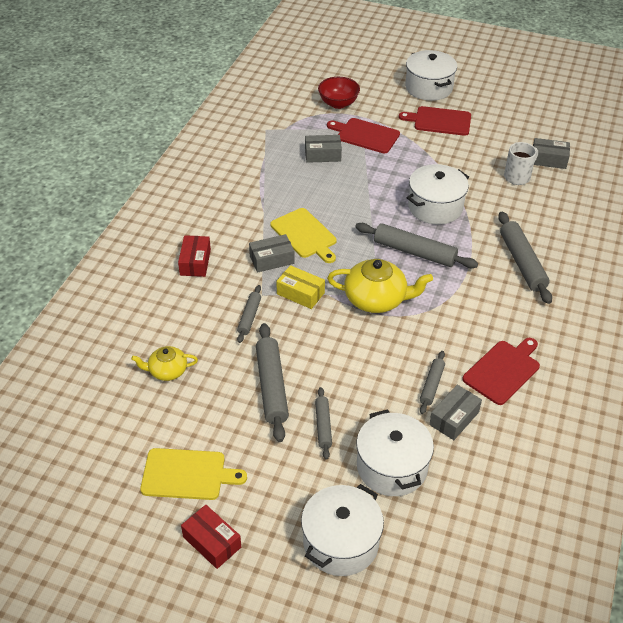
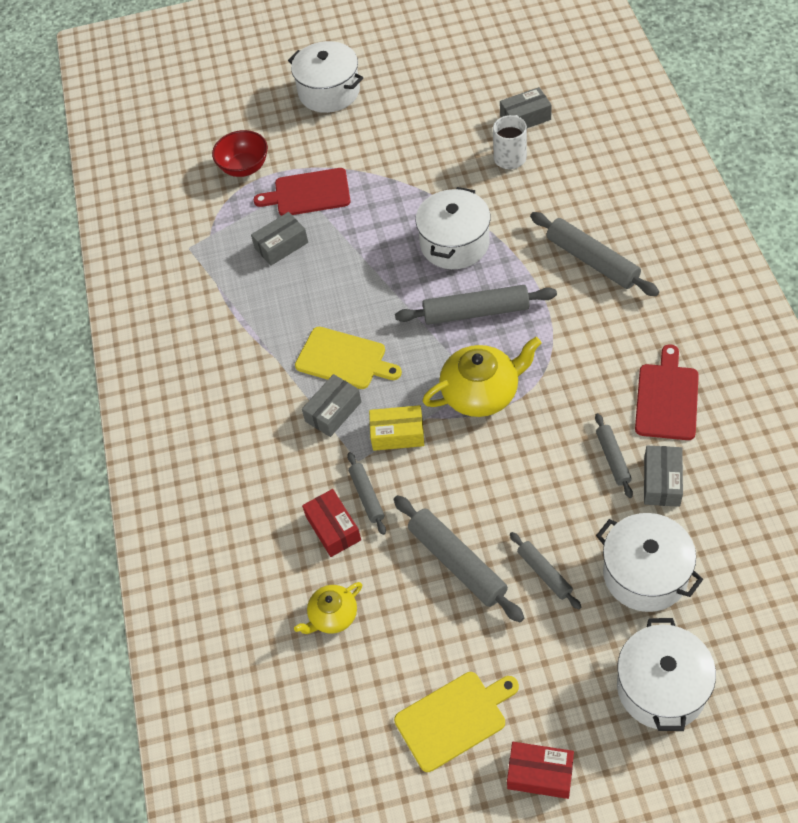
camera: 25 degrees left, 10 degrees up
(195, 262) = (251, 466): red box -> red box (333, 528)
(439, 121) = (375, 130): red cutting board -> none

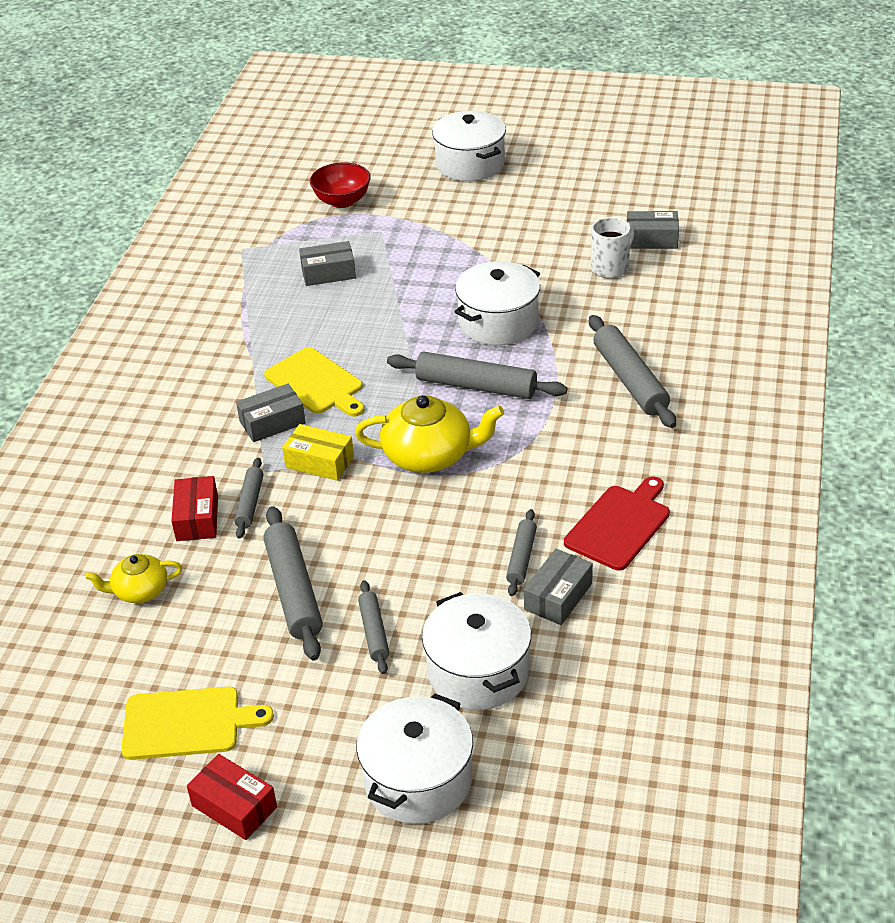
camera: 20 degrees right, 15 degrees down
(308, 193) = (387, 239): red cutting board -> none

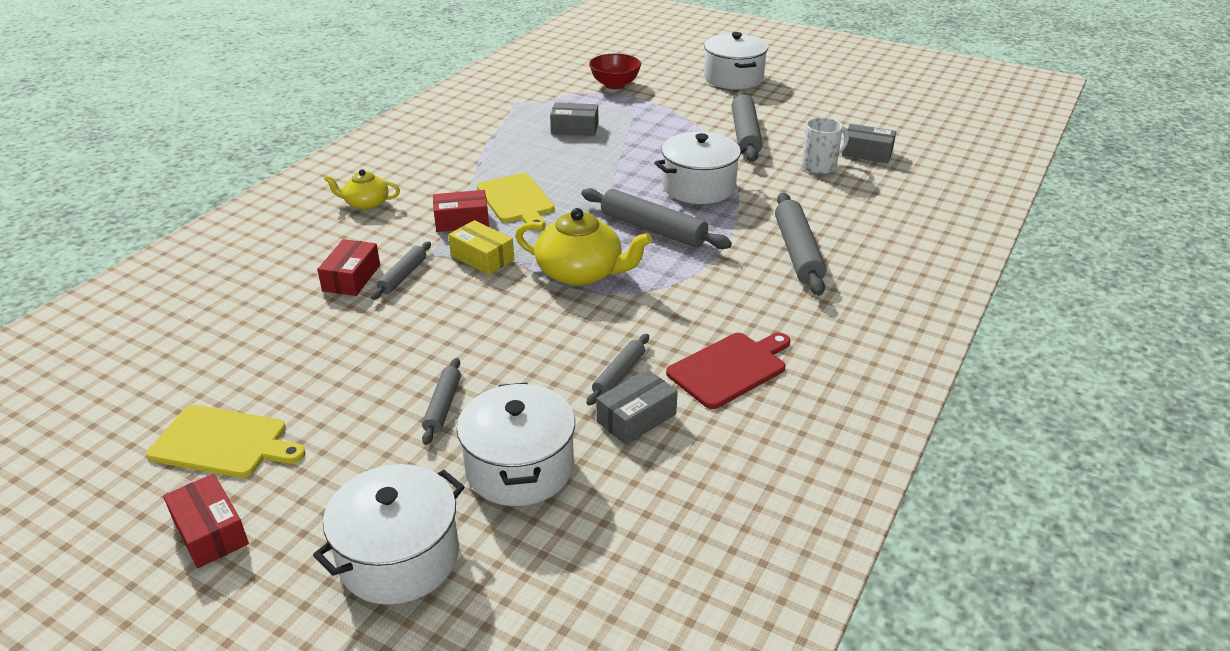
camera: 15 degrees right, 5 degrees down
(139, 591) = (264, 322): yellow teapot -> yellow teapot (366, 203)
(272, 422) = (462, 221): grey box -> red box
(294, 591) = (394, 353): grey rolling pin -> grey rolling pin (745, 135)

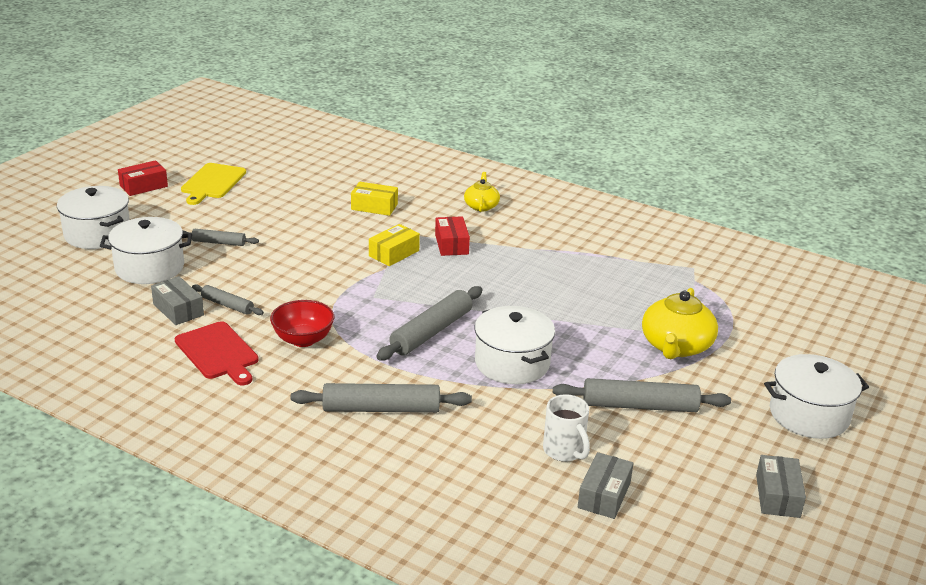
camera: 90 degrees right, 5 degrees down
(351, 278) = (374, 207): red box -> yellow box
(403, 276) = (373, 224): grey rolling pin -> none
(516, 200) = (485, 267): yellow cutting board -> none
(574, 128) = (636, 299): grey box -> grey box (777, 496)
(581, 273) = (365, 294): yellow teapot -> yellow teapot (676, 346)
(615, 85) = (756, 327): red bowl -> red bowl (303, 339)

